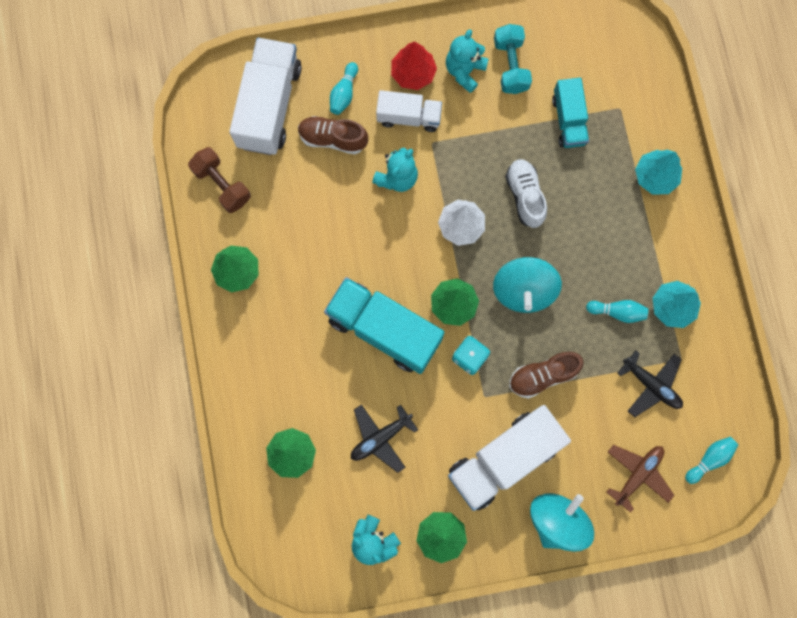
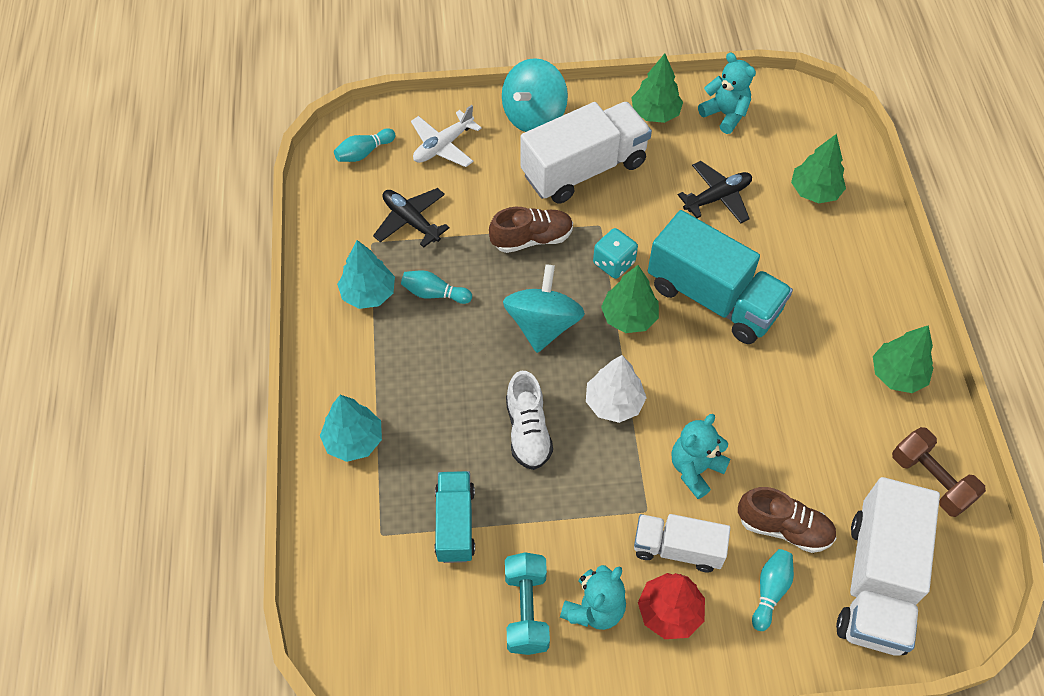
camera: 175 degrees left, 20 degrees down
(637, 475) = (443, 146): brown plane -> white plane

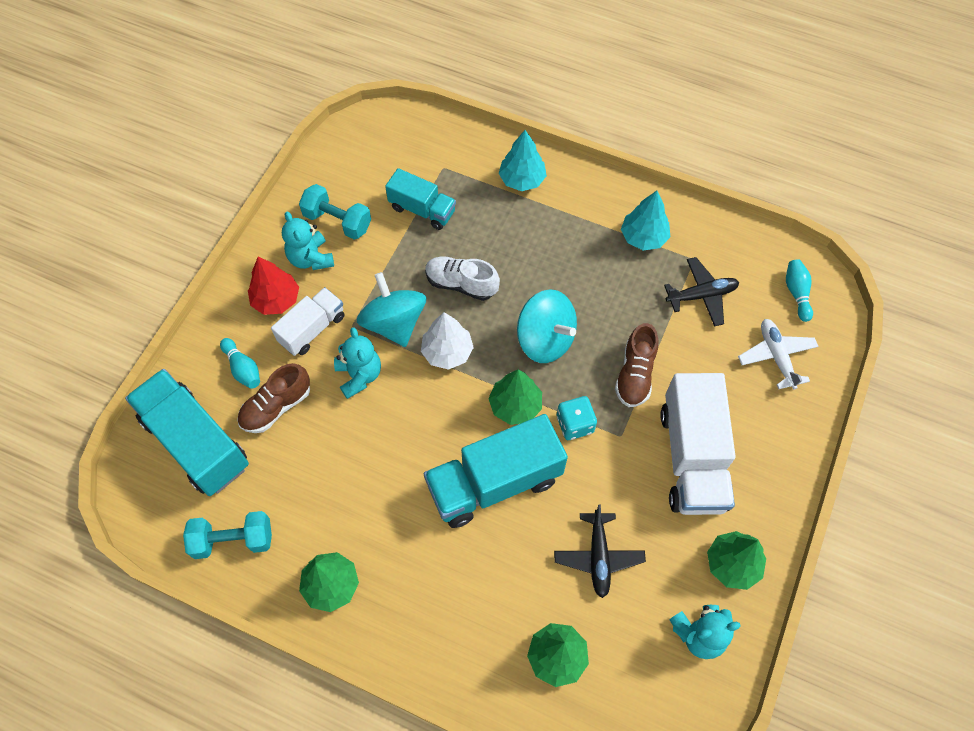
camera: 120 degrees right, 5 degrees up
(434, 293) = (618, 280): turquoise bowling pin -> none
(534, 116) = (779, 449): turquoise spinning top -> turquoise spinning top (394, 323)
(877, 582) = (196, 442): white truck -> turquoise truck
(930, 480) = (233, 540): brown dumbbell -> turquoise dumbbell

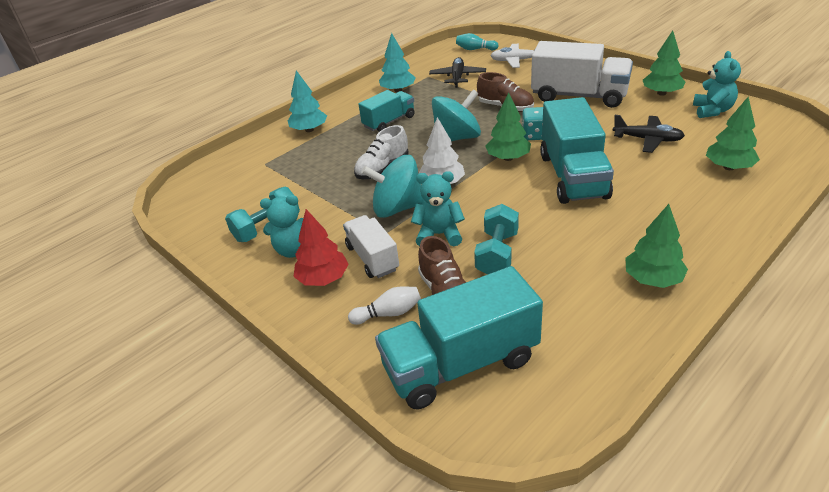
camera: 65 degrees left, 25 degrees down
(233, 540) = (590, 346): turquoise dumbbell -> turquoise dumbbell (497, 254)
(243, 369) = (389, 313): turquoise bowling pin -> white bowling pin
(422, 210) = (296, 179): turquoise truck -> turquoise truck (389, 122)

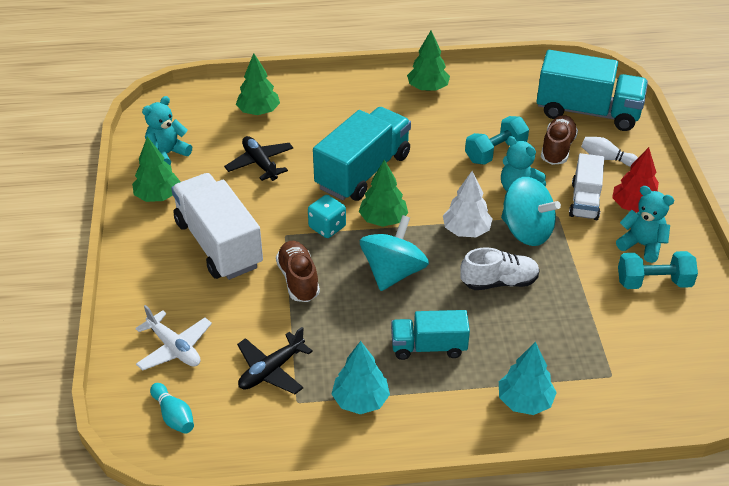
camera: 145 degrees left, 5 degrees up
(457, 138) = (393, 272): turquoise spinning top -> turquoise spinning top turned 105 degrees clockwise

